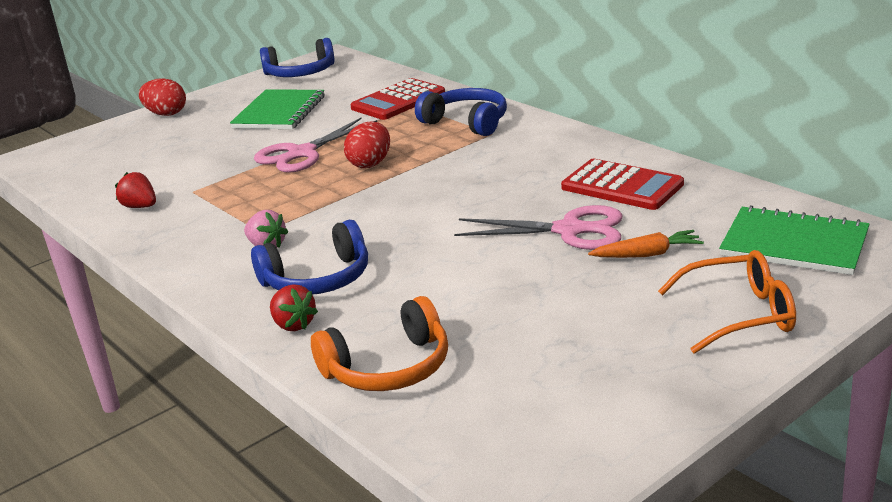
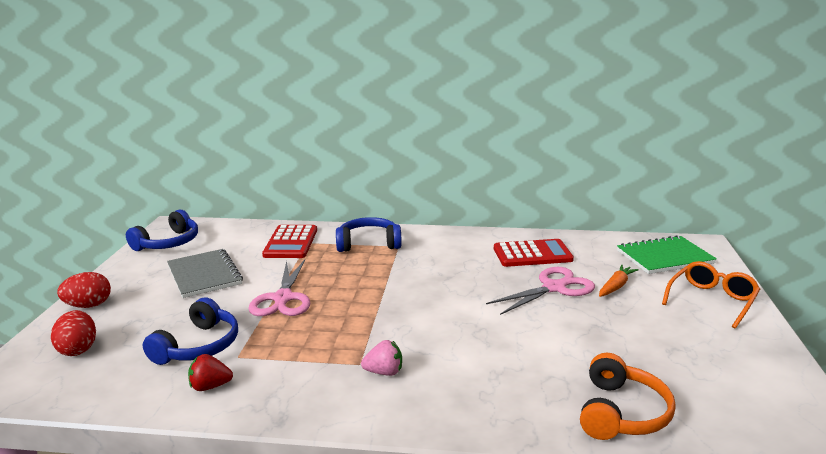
camera: 45 degrees left, 5 degrees down
(279, 112) = (204, 275): green notebook -> grey notebook
(293, 325) = (511, 416): red strawberry -> none
(318, 279) = (466, 378): blue headphones -> blue headphones (198, 346)
(370, 164) = (351, 289): red egg -> red egg (78, 349)

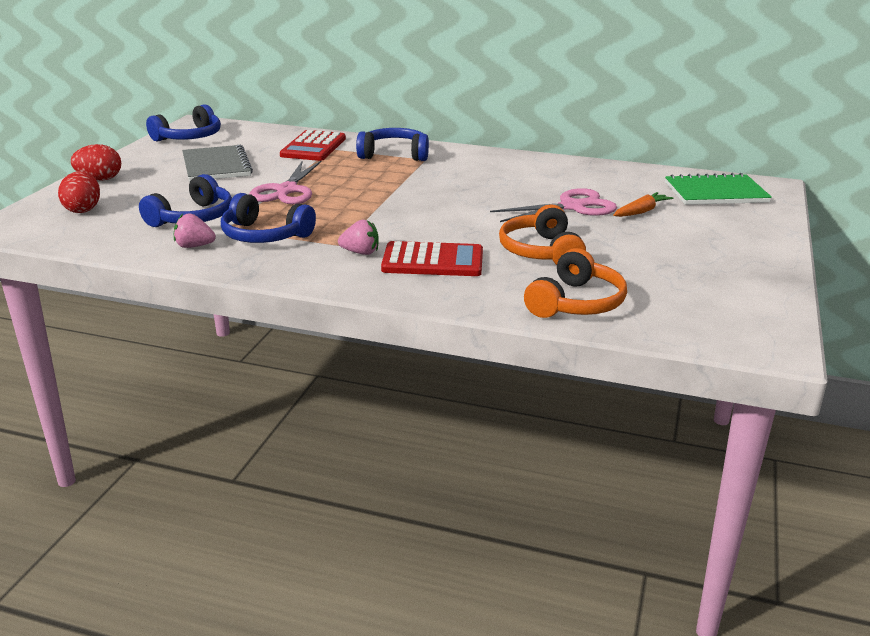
camera: 10 degrees right, 5 degrees up
(210, 386) = (194, 246): red strawberry -> pink strawberry
(279, 361) = (264, 235): none -> blue headphones
(532, 254) = (567, 178): red calculator -> red calculator (433, 261)
(554, 347) = (541, 251): none -> orange headphones
(711, 301) = (739, 232): orange glasses -> none

